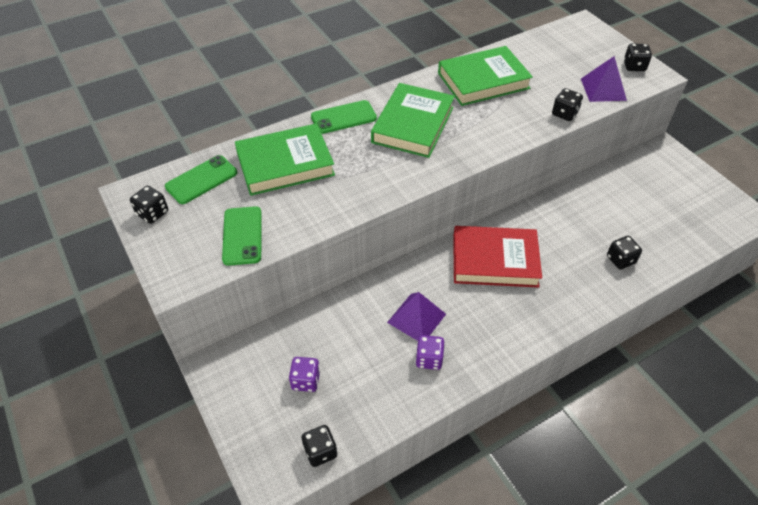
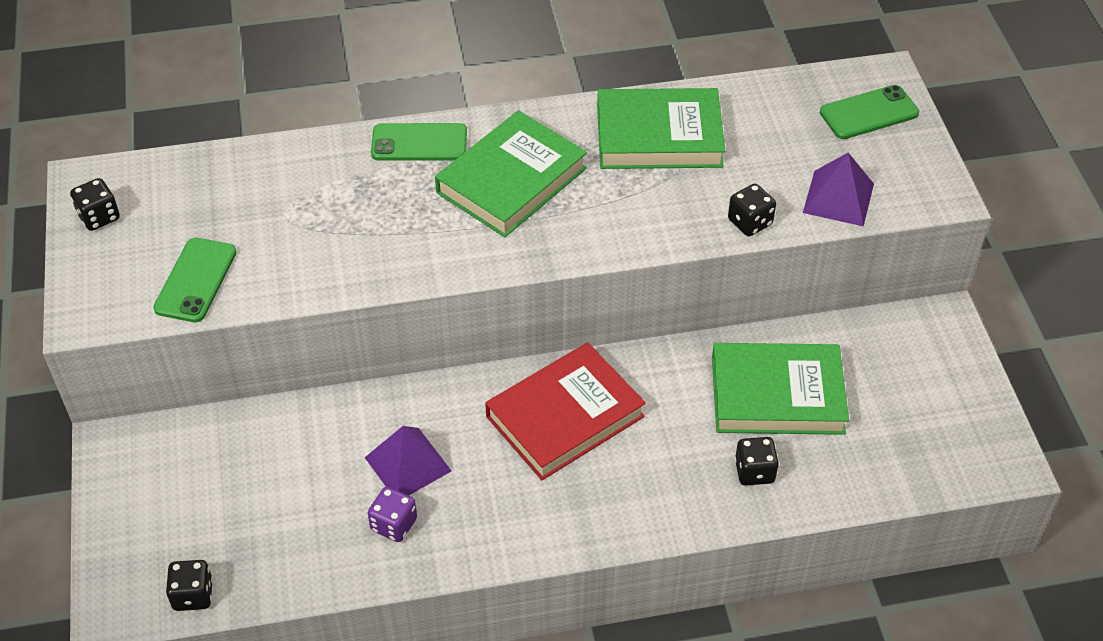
camera: 20 degrees right, 0 degrees up
(201, 180) = (182, 186): green phone -> green phone (869, 113)
(285, 164) = (302, 193): green book -> green book (777, 395)
(306, 381) = (219, 501): purple dice -> none
(495, 260) = (565, 416): red book -> red book turned 60 degrees counterclockwise
(634, 66) = (916, 172): black dice -> none

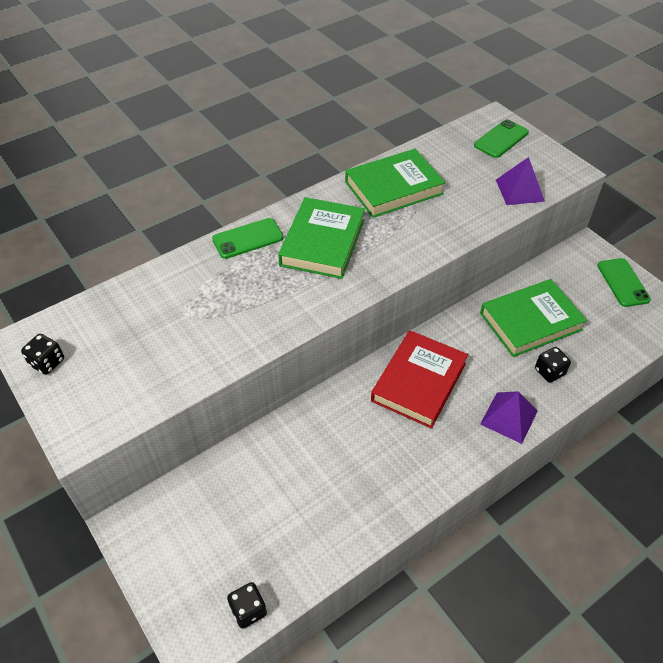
camera: 25 degrees left, 0 degrees up
(196, 280) = (148, 381): green phone -> green phone (623, 282)
(394, 524) = (357, 497): purple dice -> none
(408, 464) = (340, 452): purple pyramid -> purple pyramid (509, 417)
(750, 222) = (481, 220): black dice -> none

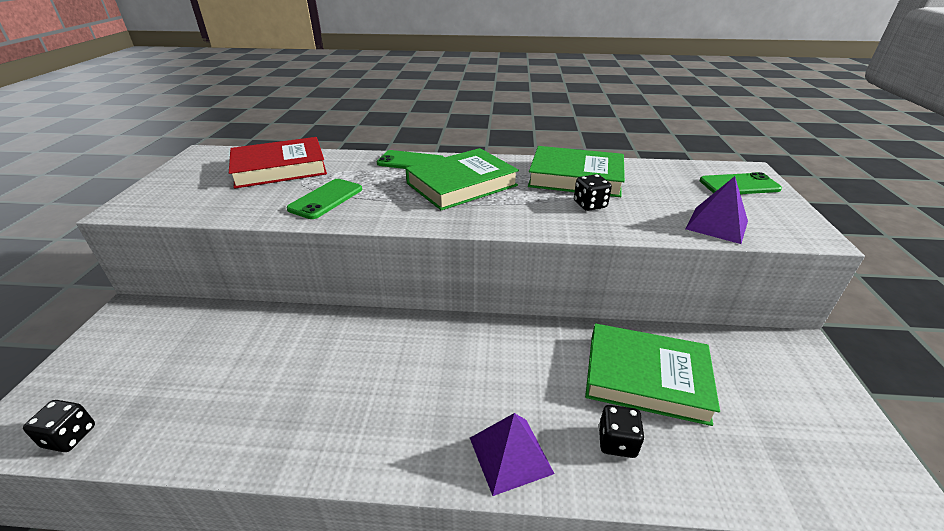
camera: 40 degrees right, 15 degrees down
(47, 362) = (190, 167): black dice -> black dice (590, 205)
(419, 382) = (457, 357): red book -> red book (280, 168)
(623, 282) = (829, 409): green phone -> green phone (326, 199)

